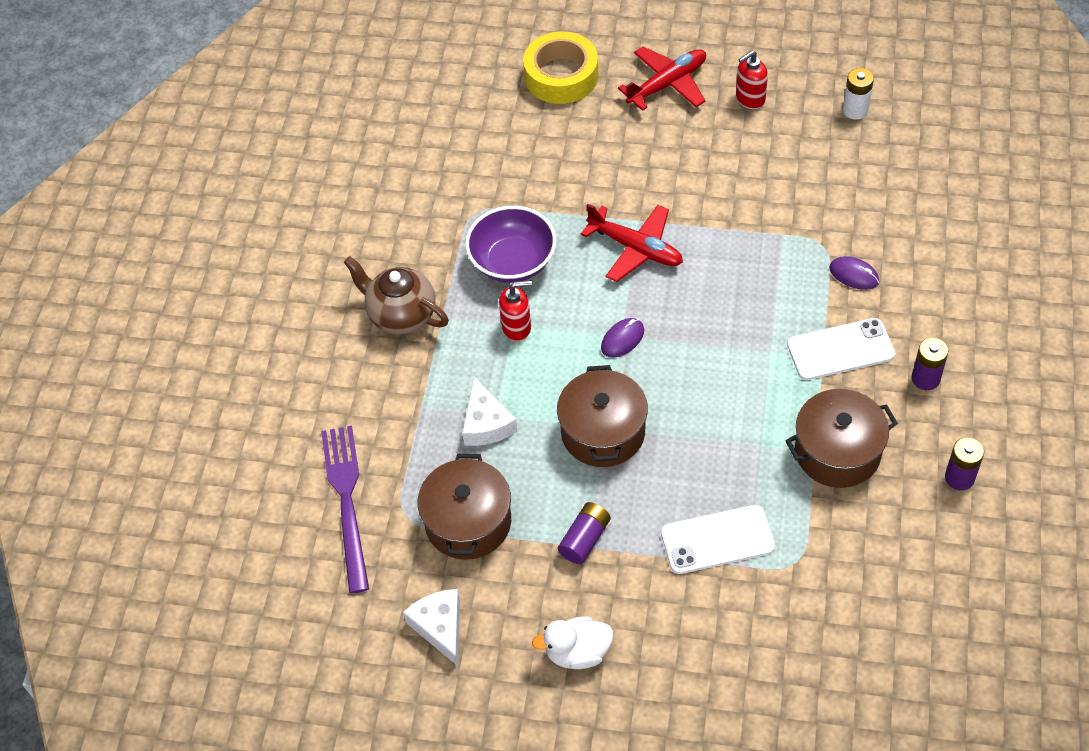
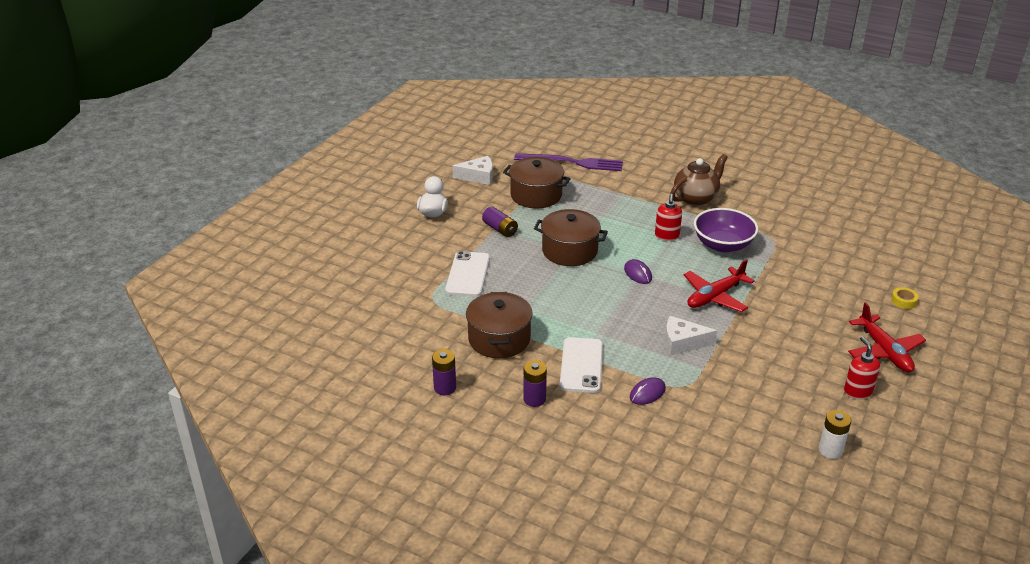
camera: 105 degrees right, 20 degrees down
(486, 423) = (599, 212): white cheese -> white cheese (682, 342)
(561, 76) = (903, 301): yellow tape -> yellow tape, size x0.40

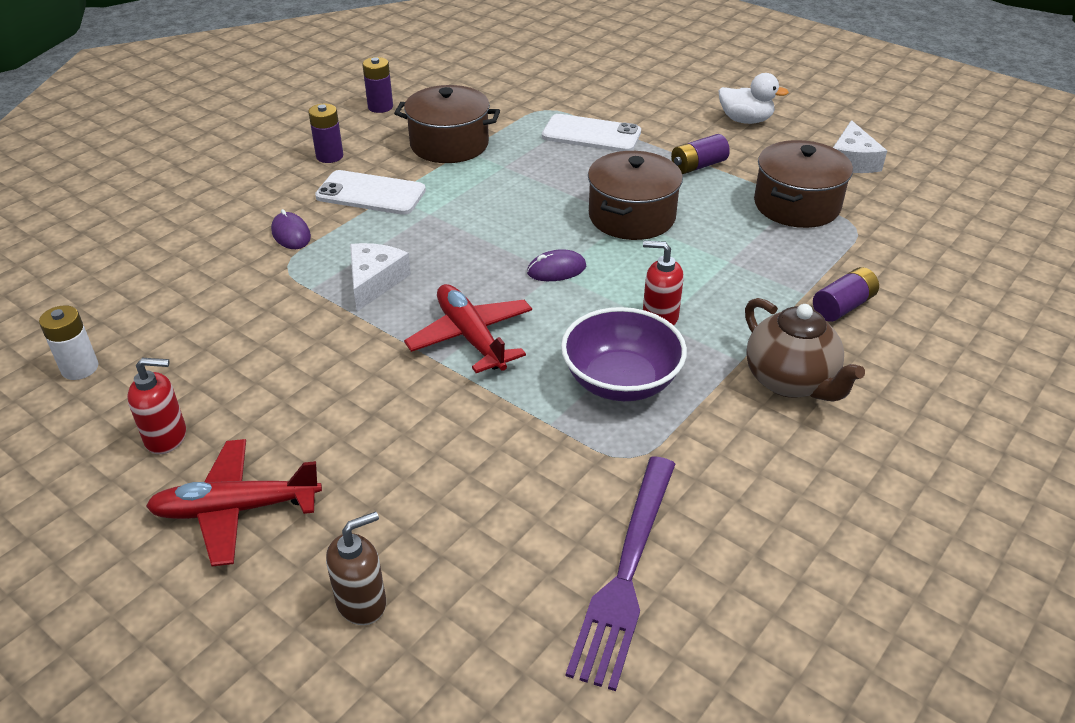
camera: 100 degrees right, 5 degrees up
(573, 162) = (913, 254): purple fork -> purple fork (626, 572)
(629, 183) = (843, 306): none -> purple battery
(903, 301) = (362, 602): yellow tape -> brown soap dispenser

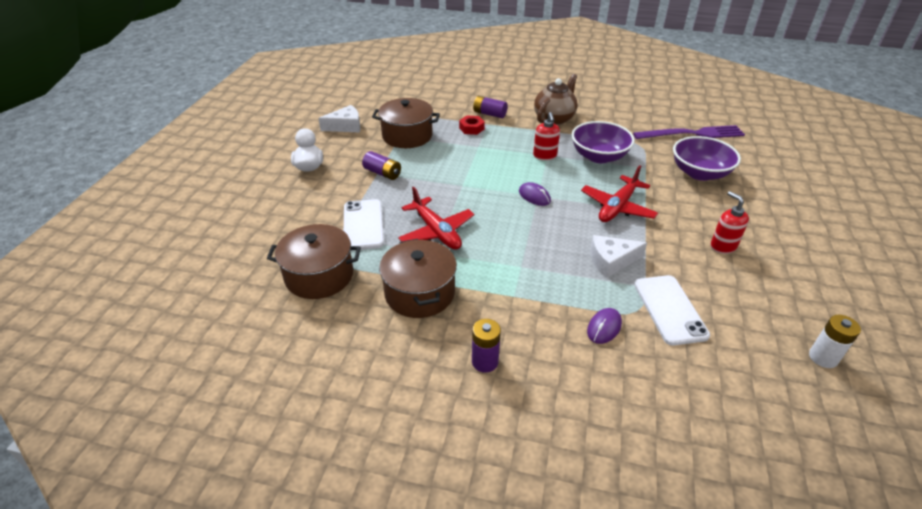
camera: 115 degrees left, 0 degrees up
(166, 437) = (804, 282): red soap dispenser -> red soap dispenser (723, 246)
(236, 509) = (800, 235): red plane -> red plane (436, 232)
(362, 602) = (783, 183): brown soap dispenser -> none
(371, 194) = (520, 307): white phone -> white phone (669, 309)
(380, 107) = (375, 369): purple battery -> none
(483, 489) = (699, 173): none -> purple bowl
(632, 216) = (459, 184): brown pot -> brown pot (319, 275)
(794, 271) = (471, 128): none -> red nut

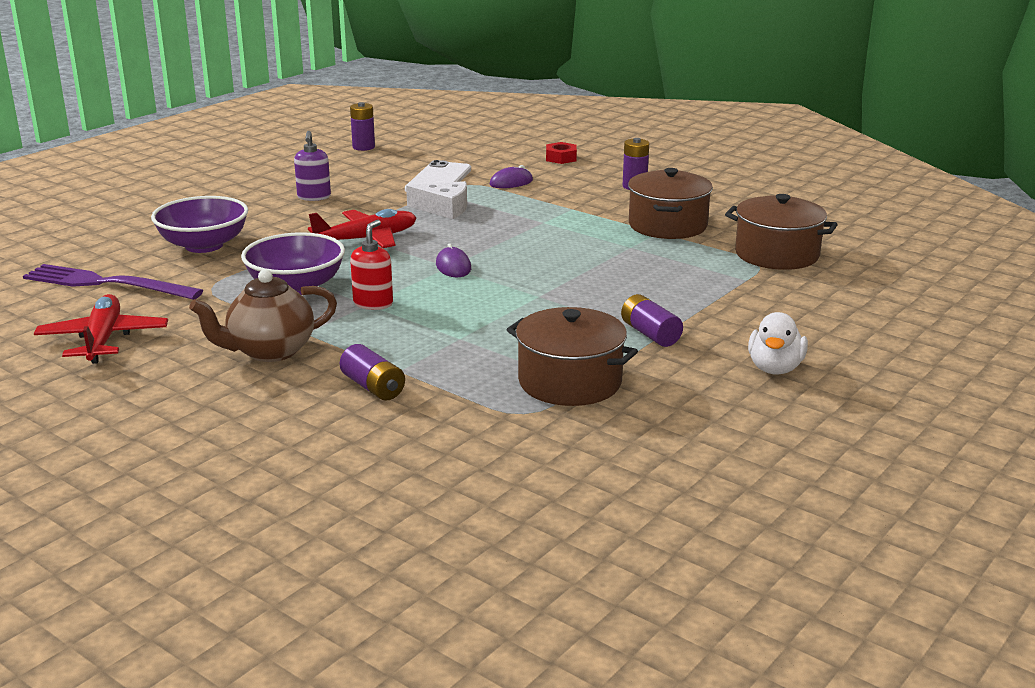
camera: 155 degrees left, 15 degrees down
(345, 126) = (684, 429): white cheese -> none
(363, 225) = (707, 284): white phone -> none
(436, 232) = (615, 261): red plane -> red plane (103, 340)
(471, 128) = (438, 368): red nut -> red nut (561, 158)
(723, 246) = (314, 197): red soap dispenser -> purple soap dispenser
(823, 357) = (363, 147): white battery -> purple battery

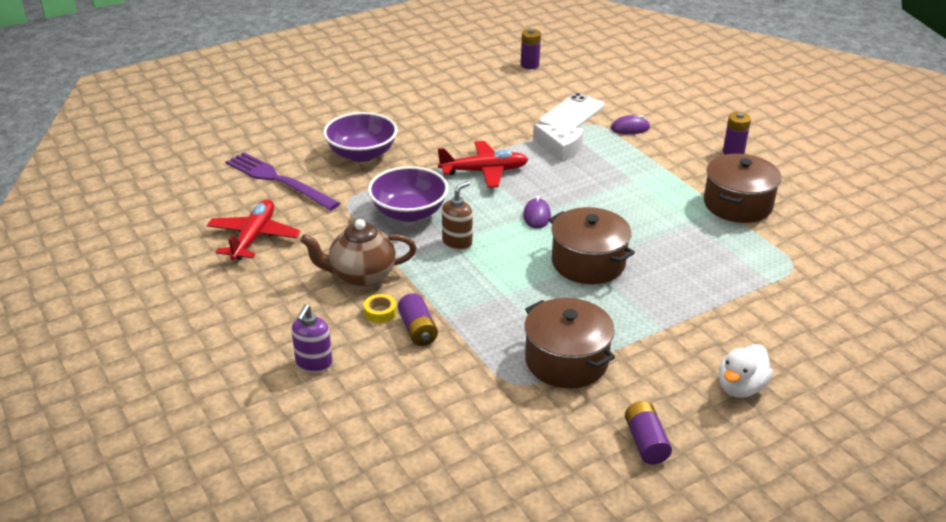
camera: 20 degrees right, 10 degrees up
(314, 197) = (465, 116): purple soap dispenser -> purple soap dispenser (314, 363)
(315, 380) = (380, 312): none -> yellow tape
(373, 303) = (457, 243): red soap dispenser -> brown soap dispenser
(561, 158) = (687, 106): red nut -> none
(650, 334) = (657, 325): purple battery -> purple battery (645, 442)
(777, 254) = (815, 258): brown pot -> brown pot (588, 263)

